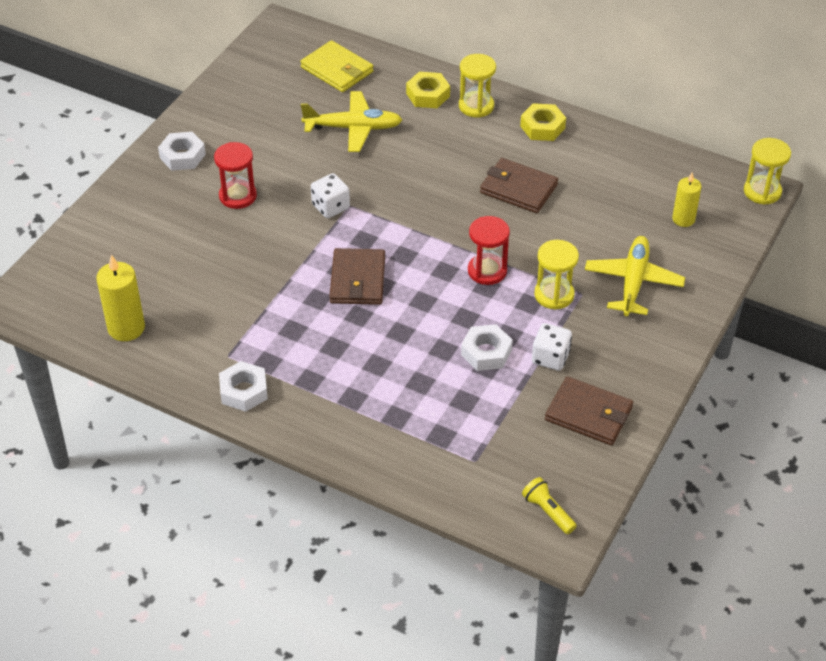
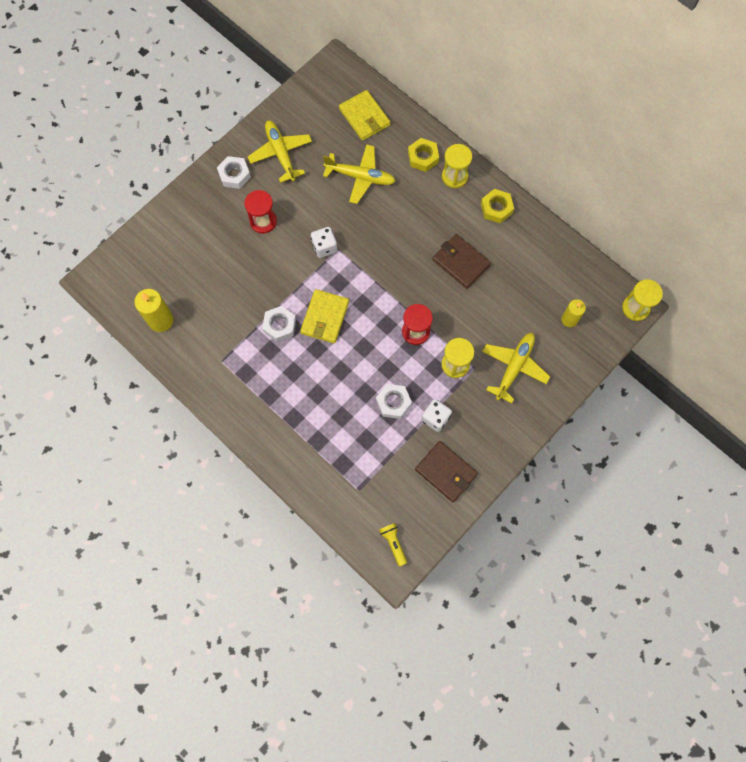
camera: 15 degrees right, 25 degrees up
(239, 124) = (281, 154): none -> yellow plane
(243, 391) = (224, 393): white nut -> white nut (279, 325)
(358, 280) = (325, 317): brown wallet -> yellow wallet

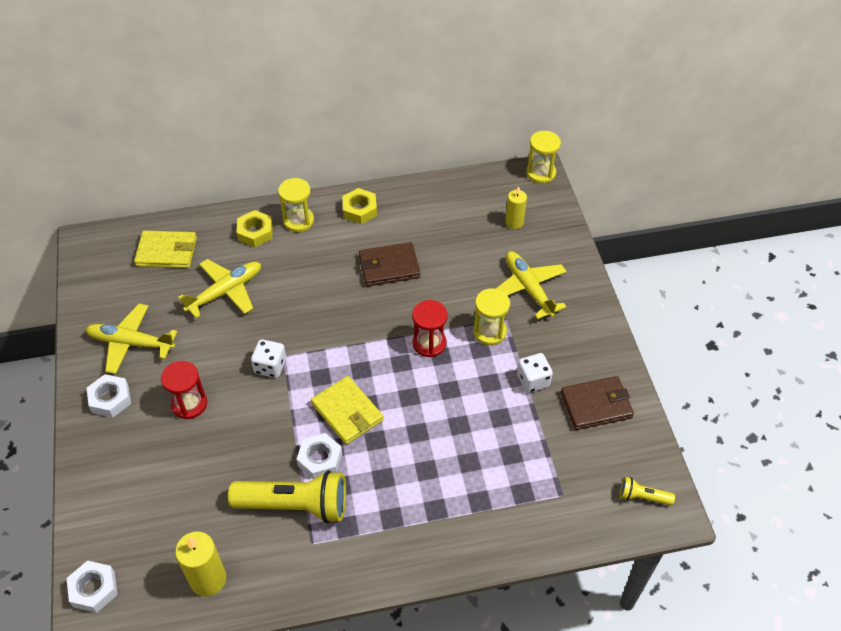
camera: 55 degrees left, 20 degrees down
(239, 333) = (295, 505): none -> yellow flashlight
(393, 402) = (489, 406): white nut -> white nut (94, 589)

